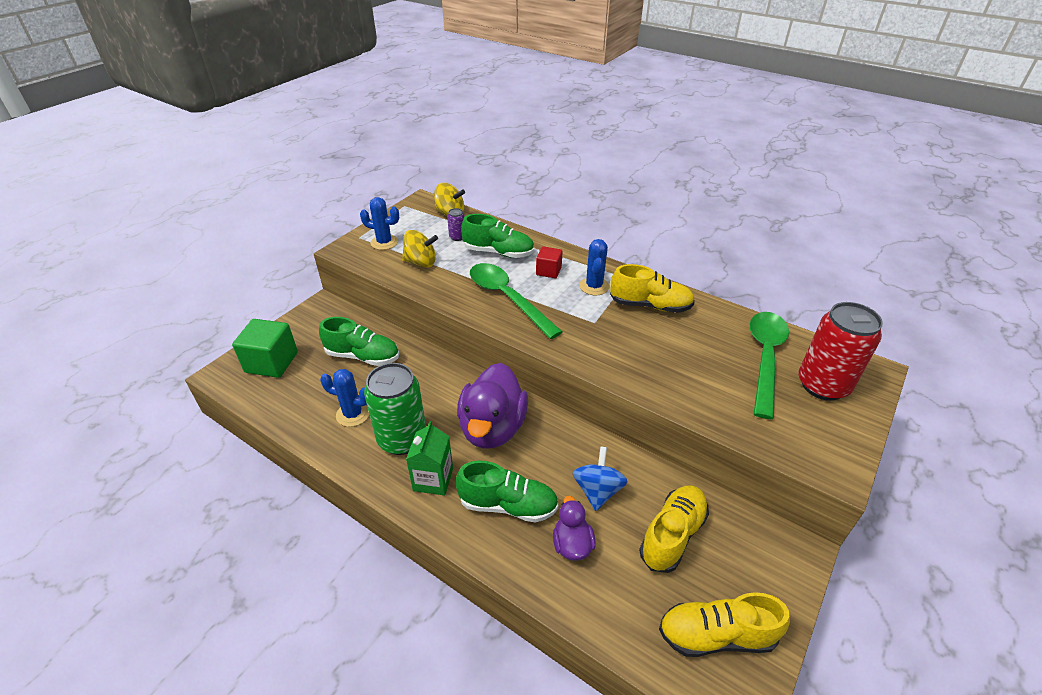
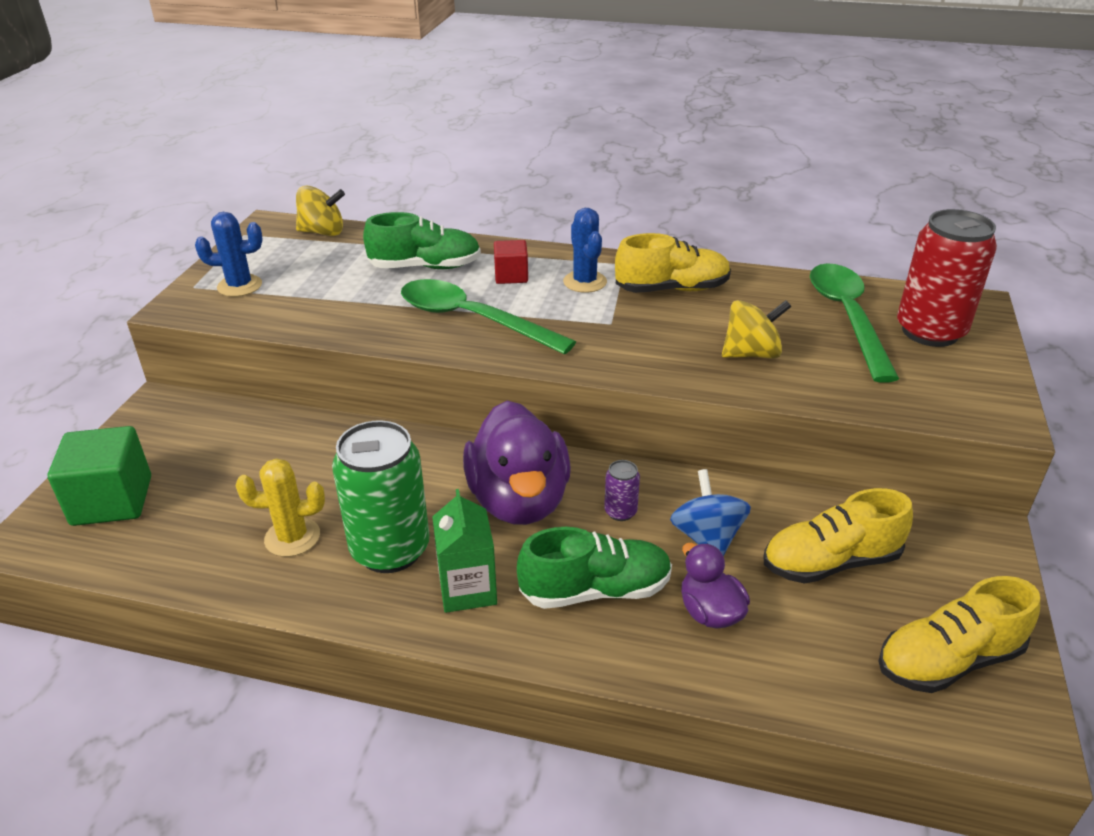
camera: 20 degrees left, 5 degrees down
(353, 414) = (292, 537): blue cactus -> yellow cactus
(363, 356) = (266, 456): green shoe -> none
(421, 262) = (314, 301): yellow spinning top -> yellow spinning top (751, 354)
(457, 237) = (352, 259): purple can -> purple can (620, 512)
(672, 535) = (830, 562): yellow shoe -> yellow shoe turned 120 degrees counterclockwise

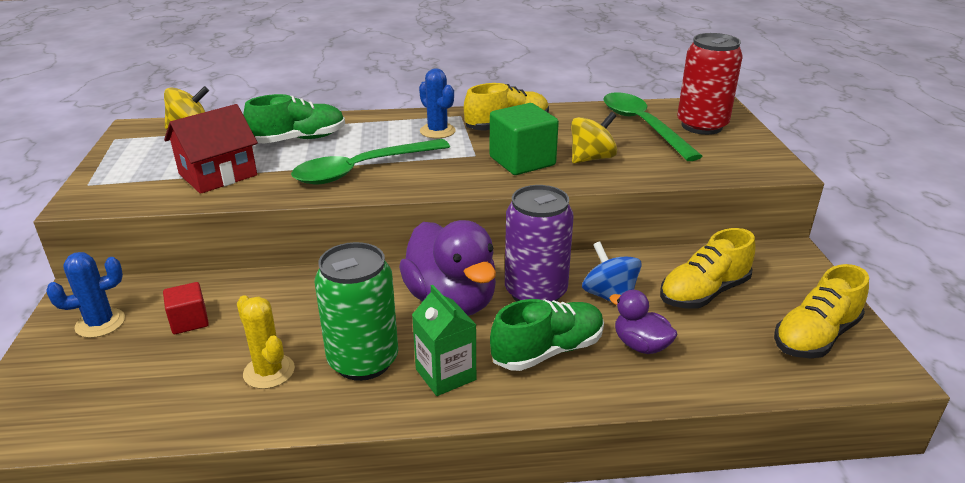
camera: 20 degrees left, 5 degrees down
(112, 501) = (71, 382): green cube -> green cube (522, 161)
(239, 286) = (134, 177): blue cactus -> blue cactus (100, 323)
(292, 537) = (269, 371): yellow cactus -> yellow cactus turned 75 degrees clockwise
(321, 298) = (218, 175): none -> red house
(472, 319) = (362, 169): green spoon -> green spoon turned 45 degrees counterclockwise
(511, 276) = (375, 135): red cube -> red cube (189, 321)
(620, 512) = (535, 292): purple can -> purple can, size x2.32

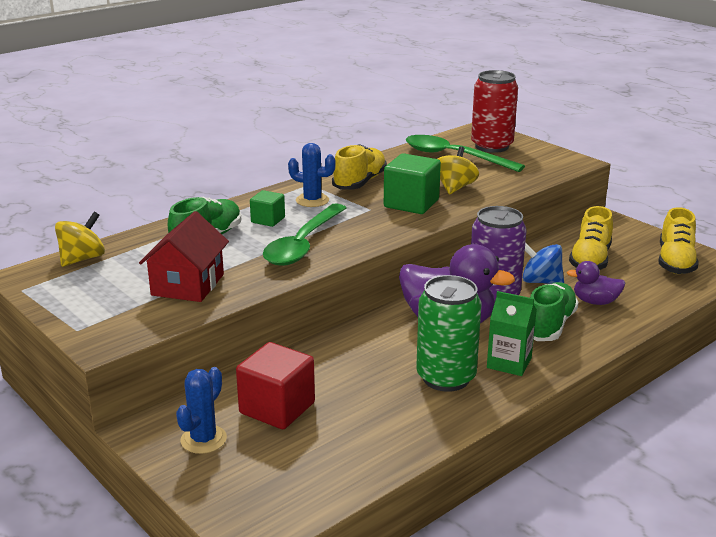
camera: 35 degrees left, 5 degrees down
(189, 321) = (277, 408): red cube -> red cube, size x1.74
(269, 371) = (392, 410): yellow cactus -> none
(372, 138) = (268, 220): none -> green cube

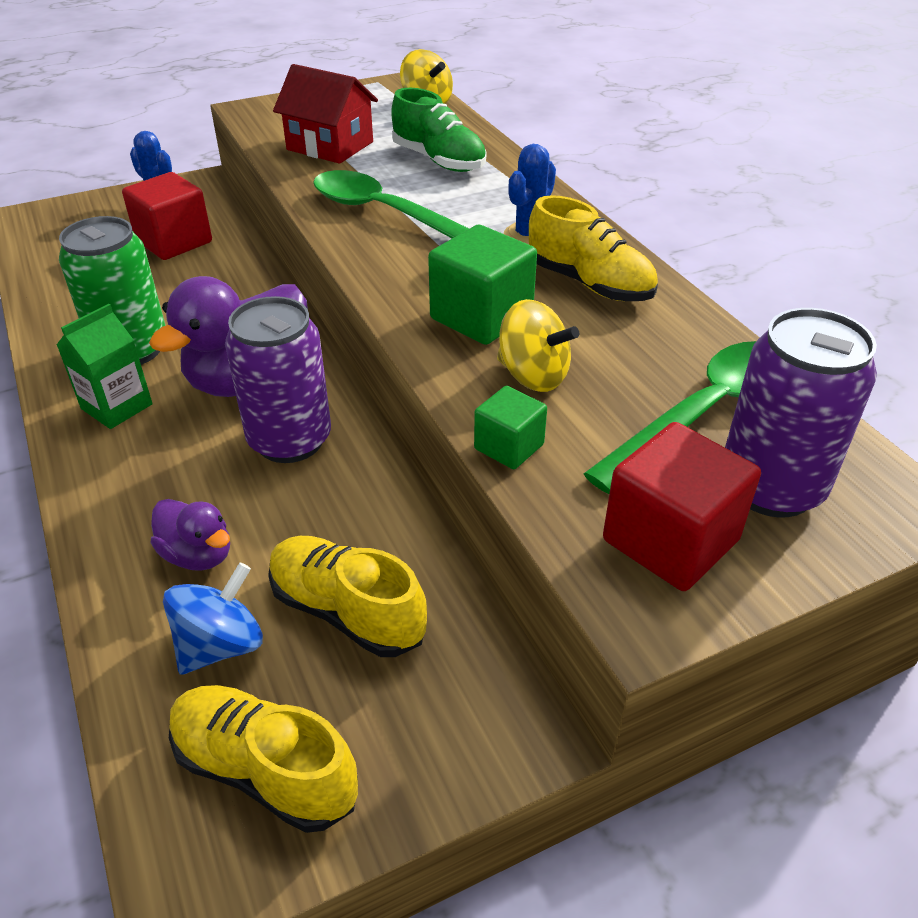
camera: 105 degrees right, 15 degrees up
(268, 220) = (475, 199): green cube -> green cube (509, 447)
(491, 146) = (771, 487): red can -> purple can
(537, 159) = (670, 540): none -> red cube
(540, 281) = (304, 509): blue spinning top -> blue spinning top (221, 645)
(549, 325) = (170, 473): green shoe -> none
(595, 302) = (198, 555): purple duck -> purple duck turned 105 degrees clockwise

